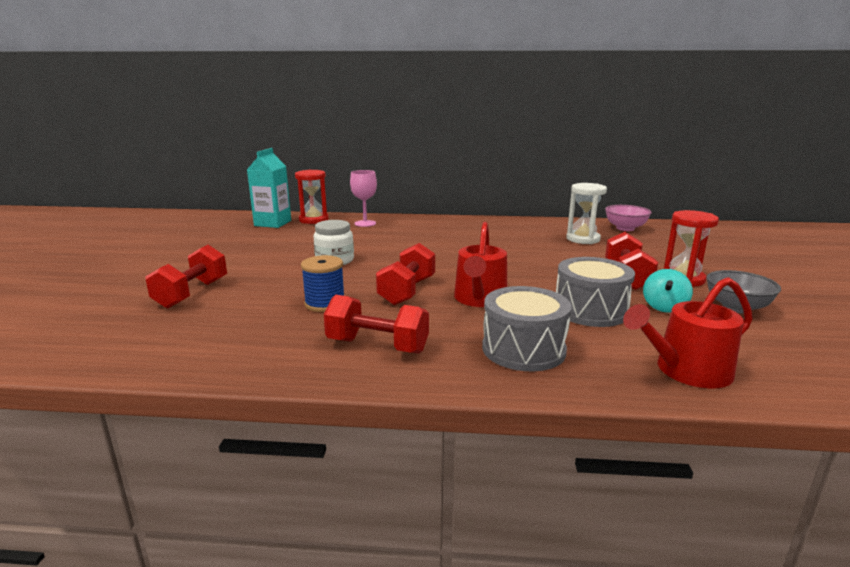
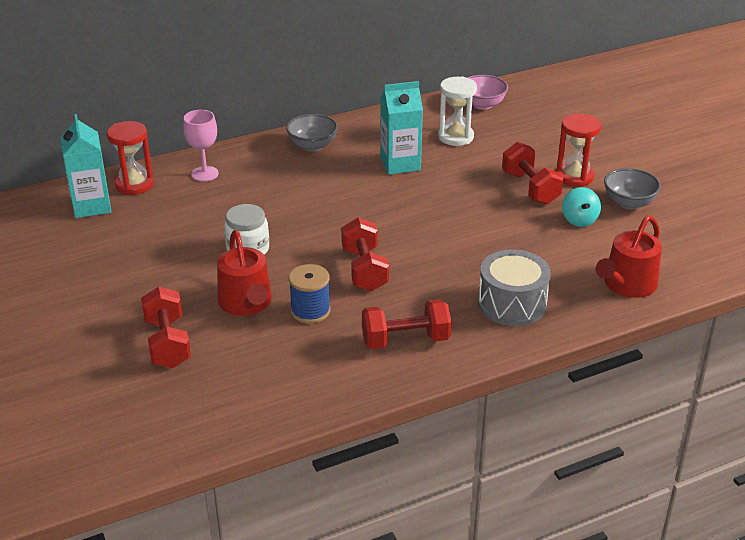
camera: 30 degrees left, 15 degrees up
(459, 225) = (312, 146): none -> grey bowl
(479, 299) = (434, 259): red watering can -> red watering can (246, 303)
(517, 243) = (400, 164): none -> turquoise carton
(590, 310) = (529, 243): grey drum -> none

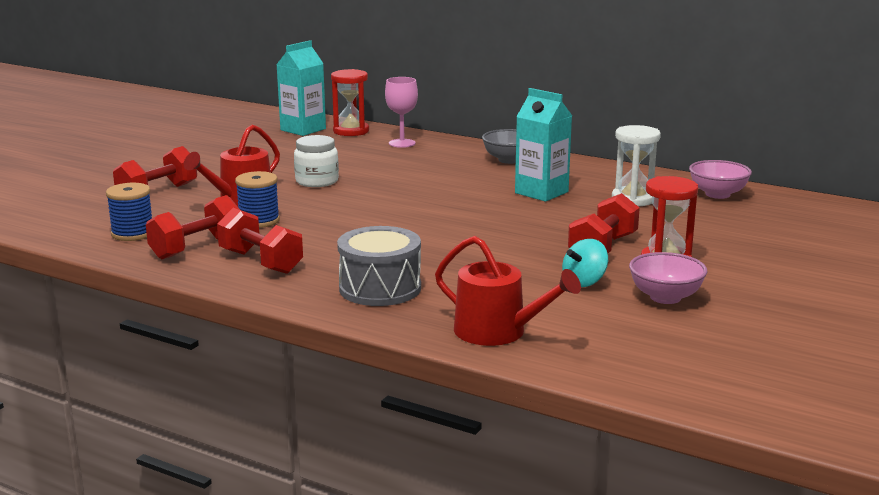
camera: 55 degrees right, 15 degrees down
(263, 388) = (132, 233): none -> blue spool
(364, 270) = (347, 222): red dumbbell -> red dumbbell (196, 248)
(627, 285) = (498, 332): red watering can -> red watering can turned 150 degrees counterclockwise
(629, 203) = (665, 297): grey bowl -> pink bowl

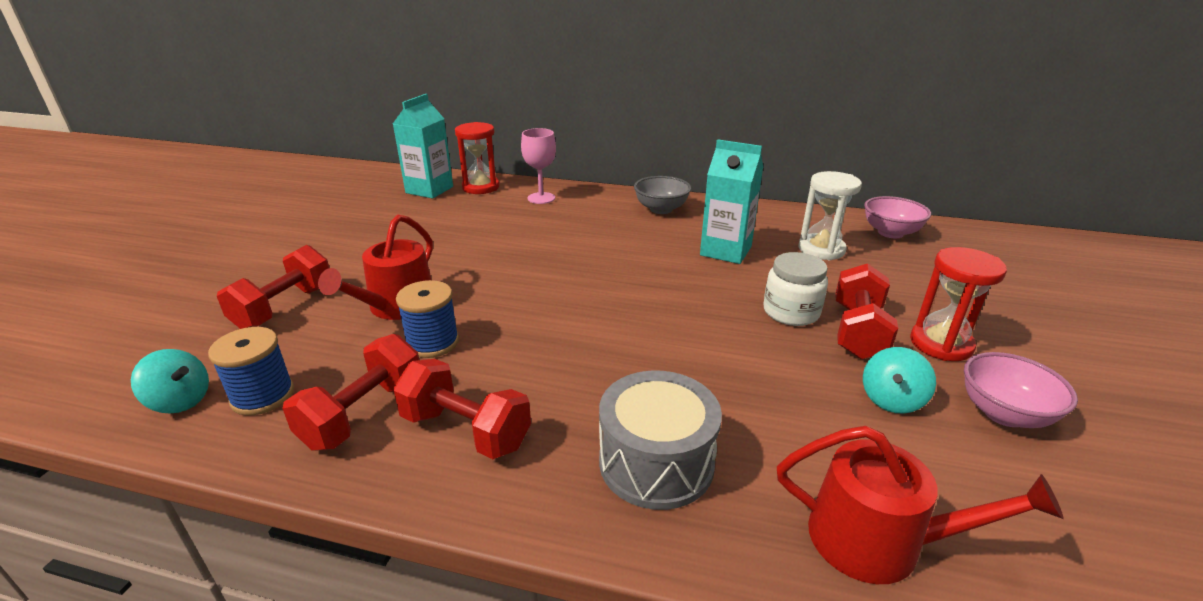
camera: 15 degrees left, 10 degrees up
(79, 230) = (180, 401): none -> turquoise spinning top
(317, 181) = (476, 263): white jar -> white jar (791, 312)

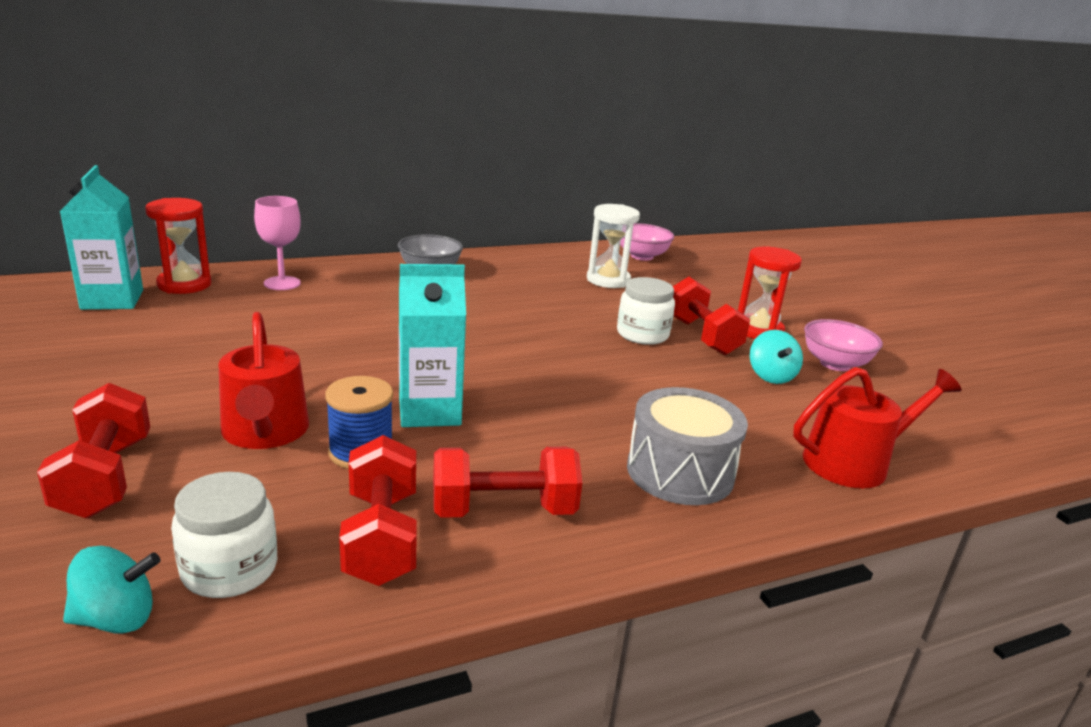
camera: 40 degrees left, 5 degrees down
(263, 396) = (229, 569): blue spool -> white jar
(725, 251) = (535, 297): turquoise carton -> turquoise carton (429, 411)

